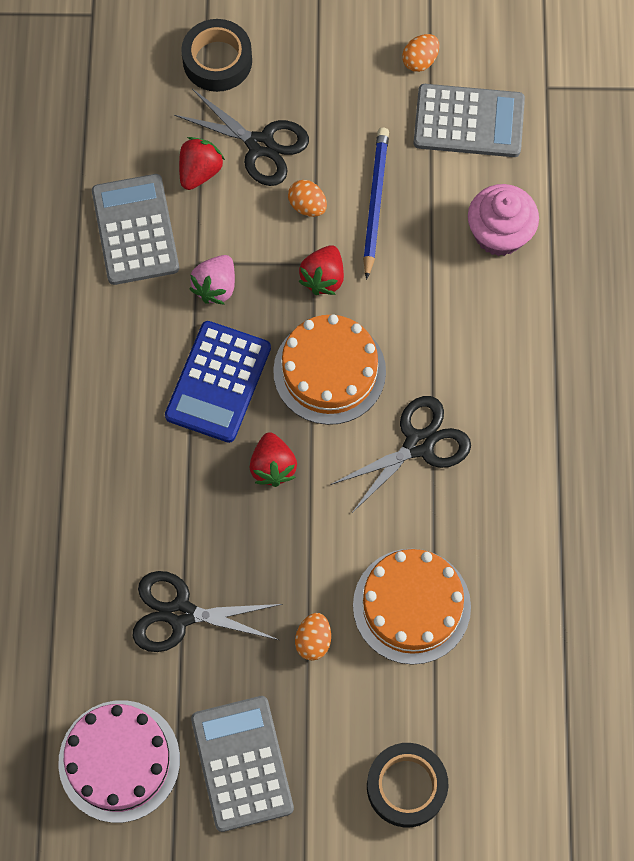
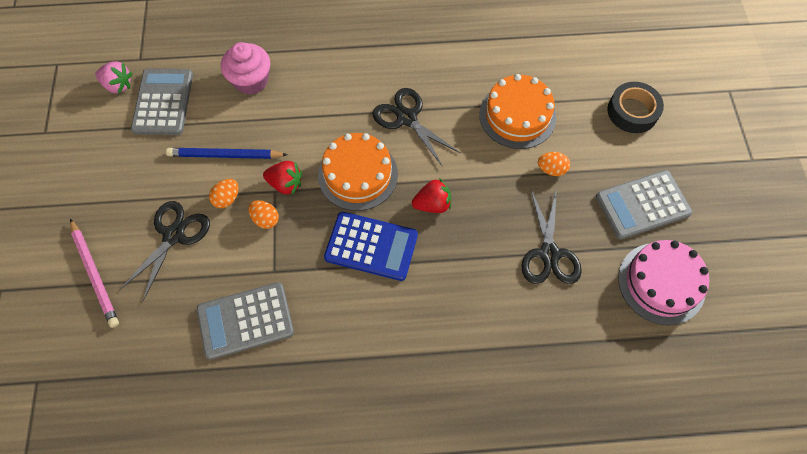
camera: 95 degrees left, 5 degrees down
(200, 172) = (195, 277): red strawberry -> none
(215, 287) = (294, 256): pink strawberry -> pink strawberry (118, 85)
(217, 61) = (94, 274): black tape -> pink pencil
(420, 61) = (110, 134): orange egg -> orange egg (265, 219)

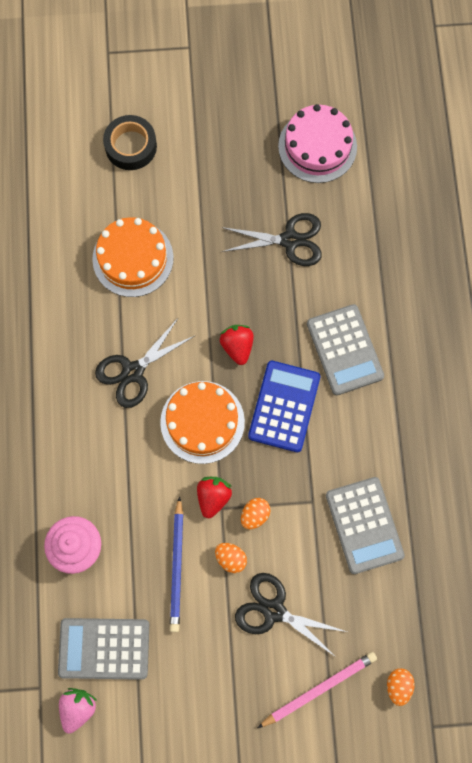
camera: 90 degrees left, 10 degrees up
(551, 169) = (198, 230): orange egg -> orange egg (398, 686)
(642, 205) = (238, 151): grey calculator -> grey calculator (345, 350)

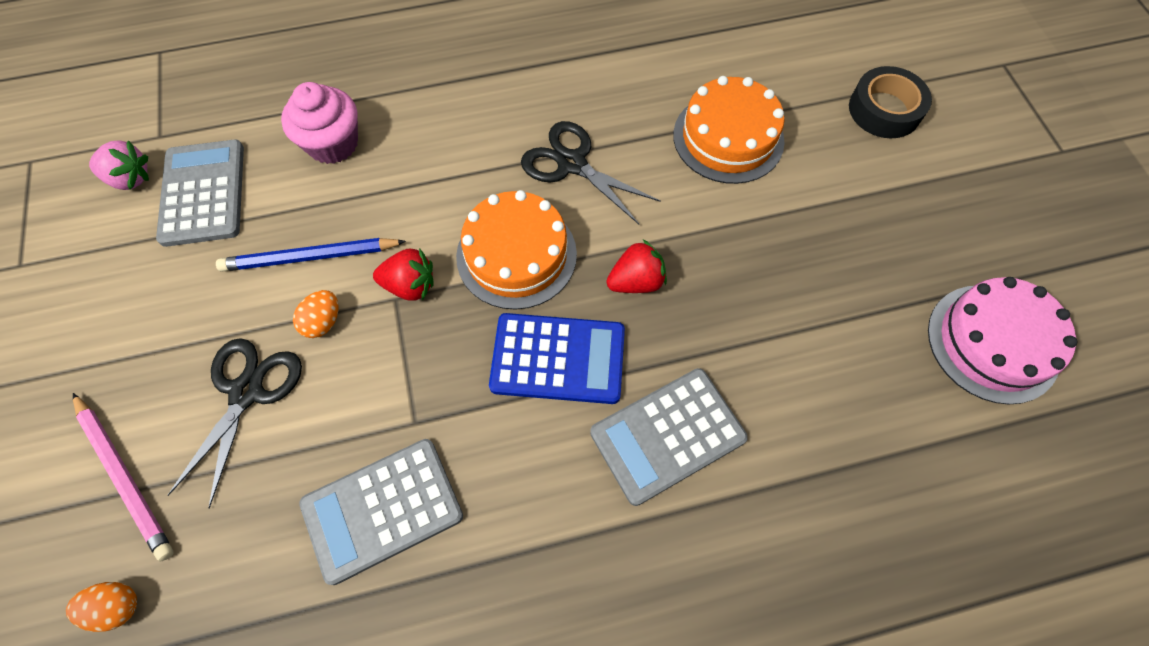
camera: 80 degrees right, 10 degrees down
(255, 515) = (388, 344): orange egg -> none
(290, 240) = (822, 326): black scissors -> none

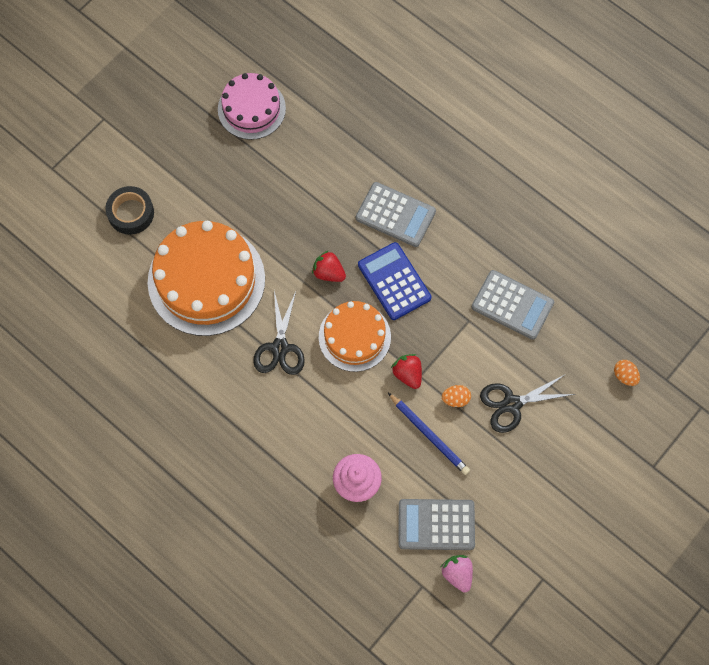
camera: 125 degrees left, 5 degrees up
(124, 476) = (583, 422): pink pencil -> none
(203, 193) = (436, 525): grey calculator -> grey calculator turned 45 degrees clockwise
(728, 138) = (206, 280): orange cake -> orange cake, size x1.64

